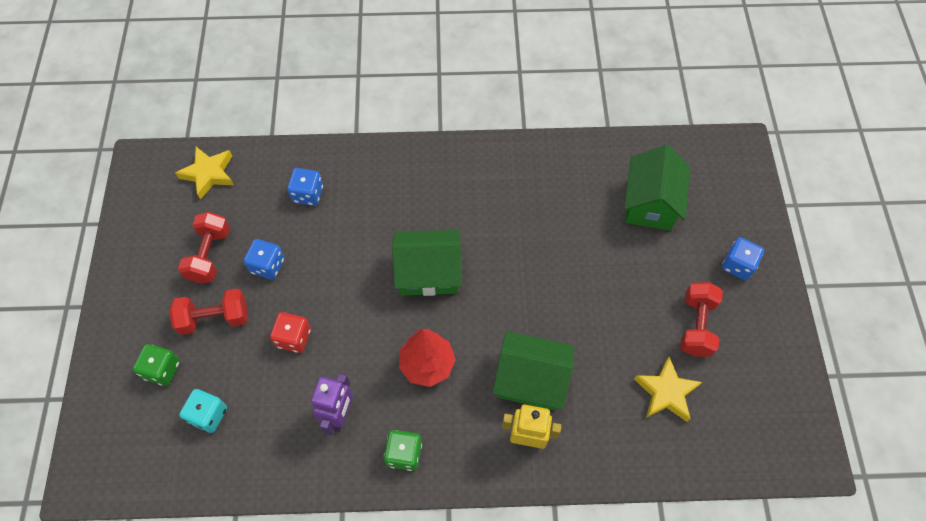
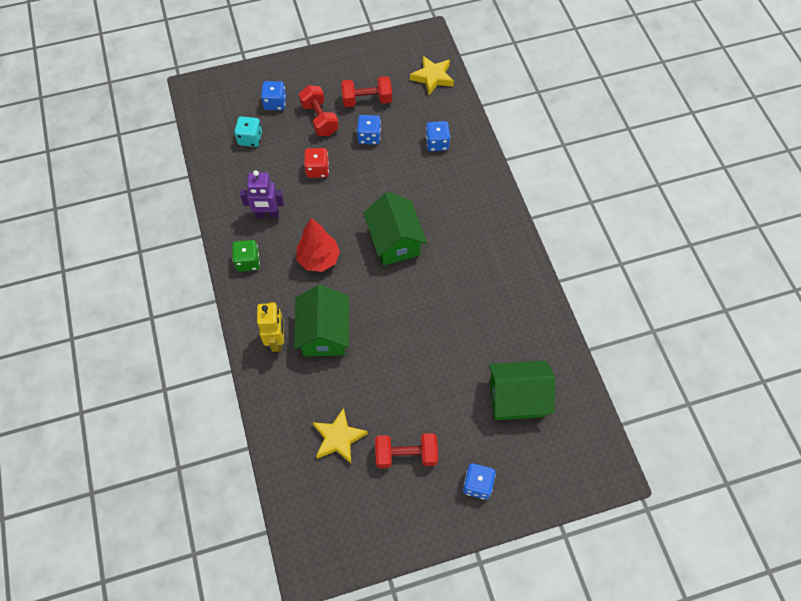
camera: 75 degrees right, 0 degrees up
(162, 370) = (275, 103): green dice -> blue dice

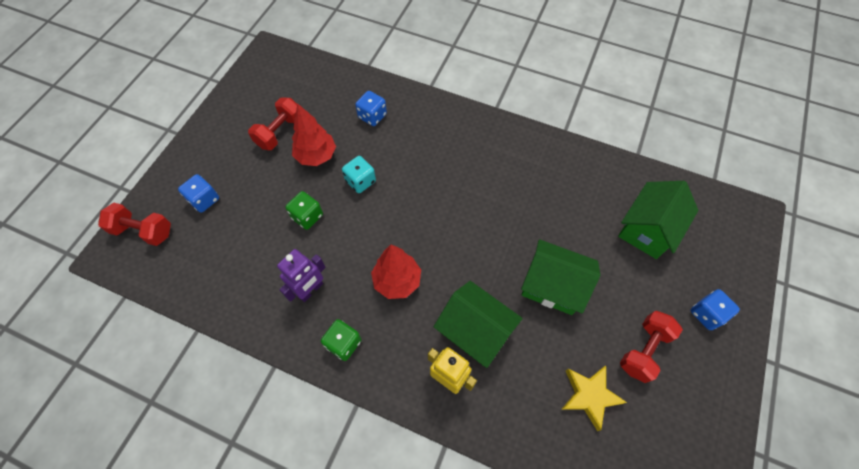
camera: 50 degrees left, 0 degrees up
(250, 139) = (217, 246): turquoise dice -> turquoise dice (360, 181)
(317, 169) = (307, 216): red dice -> green dice
(319, 119) = (259, 178): red dumbbell -> red dumbbell (143, 231)
(369, 137) = (316, 156): blue dice -> red tree
(395, 241) = (434, 210): green house -> green house (552, 286)
(432, 77) = (309, 76): yellow star -> none

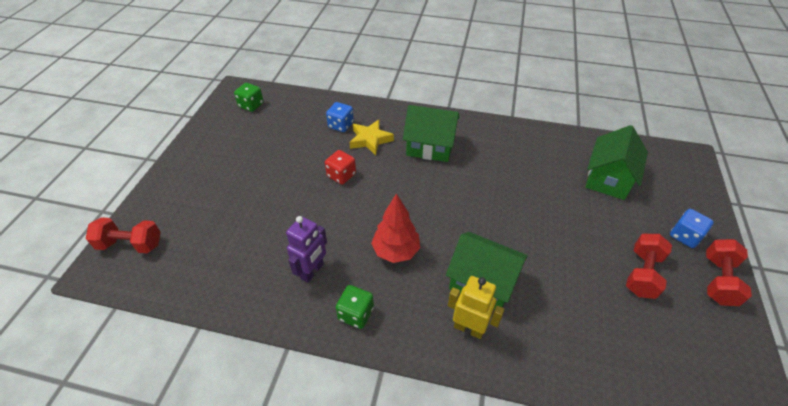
camera: 10 degrees left, 15 degrees down
(204, 200) = (191, 209): blue dice -> none
(280, 132) = (257, 147): red dumbbell -> red dumbbell (718, 280)
(307, 216) = (296, 210): green dice -> green dice (251, 105)
(316, 156) = (295, 161): red tree -> none
(360, 181) = (341, 175): turquoise dice -> red dice
(552, 286) = (541, 234): green house -> green house (430, 147)
(589, 396) = (608, 321): yellow star -> yellow star (370, 140)

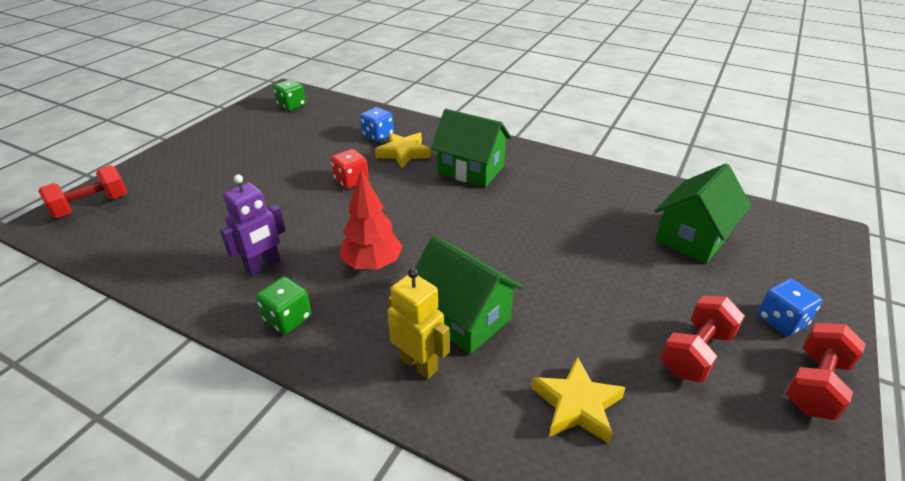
camera: 15 degrees right, 10 degrees down
(130, 244) = (91, 206): red dumbbell -> red dumbbell turned 60 degrees counterclockwise
(584, 333) = (577, 405): none -> yellow star

